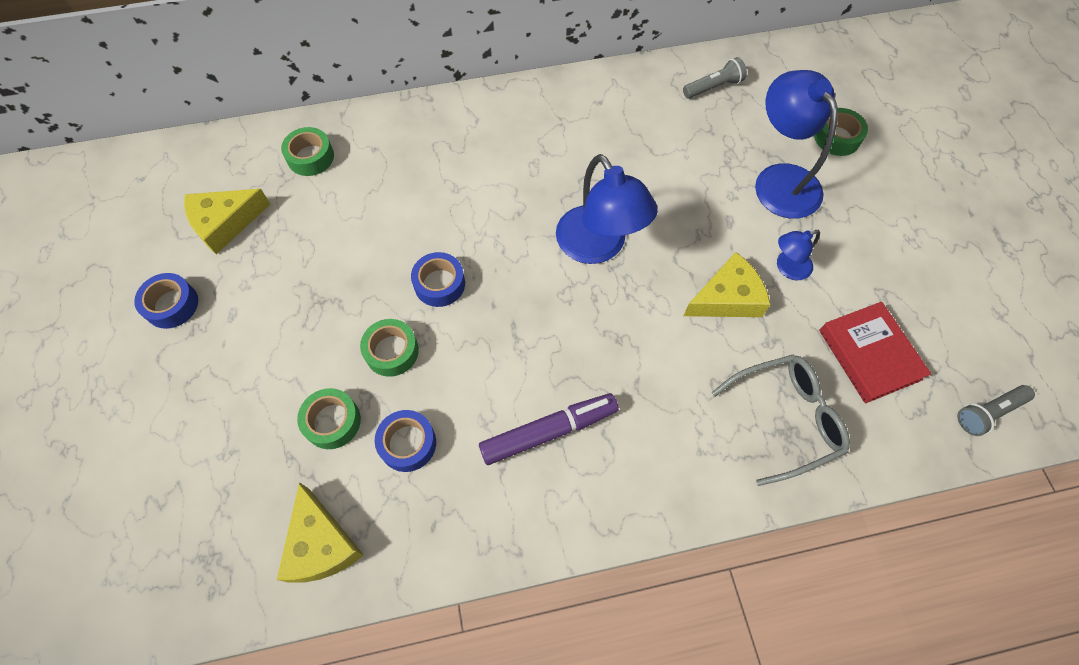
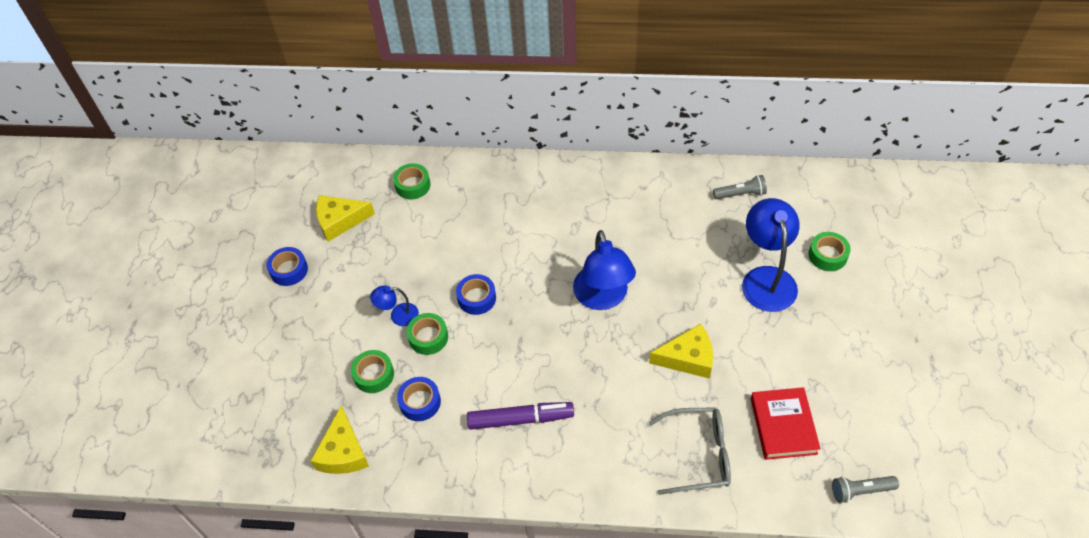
camera: 20 degrees right, 10 degrees down
(787, 268) = (744, 347): blue lamp -> blue lamp (398, 315)

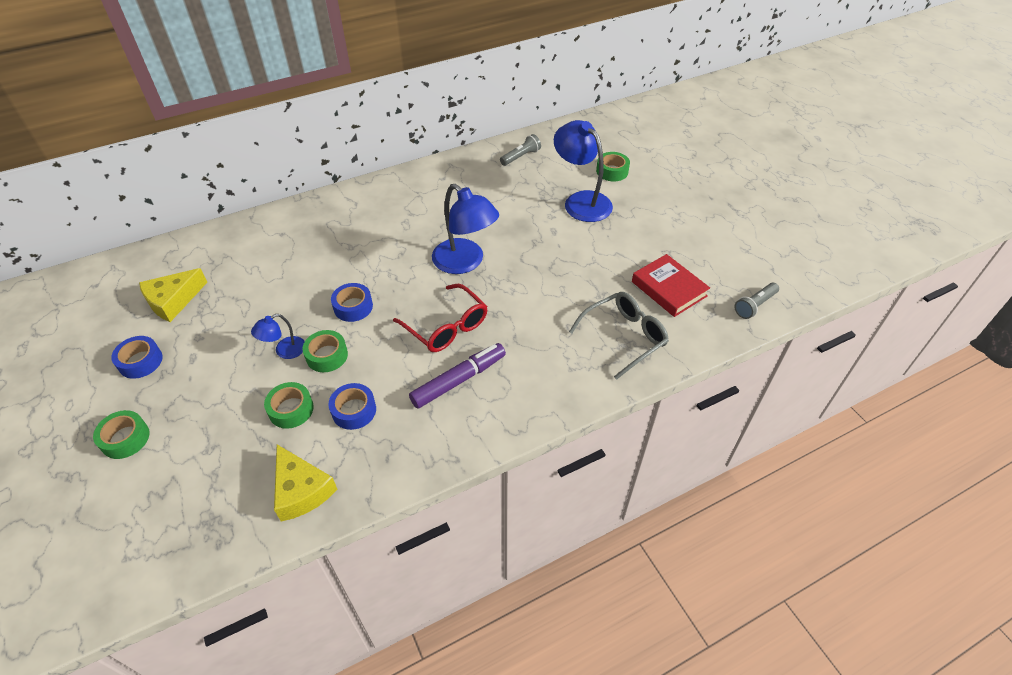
camera: 35 degrees left, 5 degrees down
(412, 185) = (232, 247): green tape -> green tape (125, 439)
(543, 360) = (447, 327): none -> red glasses
(688, 358) = (564, 275): yellow cheese -> none

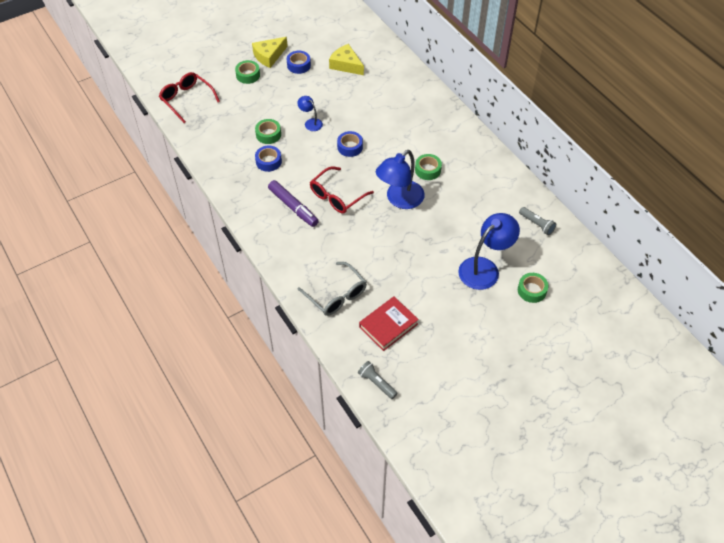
camera: 85 degrees right, 5 degrees up
(141, 549) = (186, 99): none -> red glasses
(301, 490) = (217, 149): yellow cheese -> yellow cheese (269, 56)
(327, 355) = (308, 142): green tape -> green tape (427, 170)

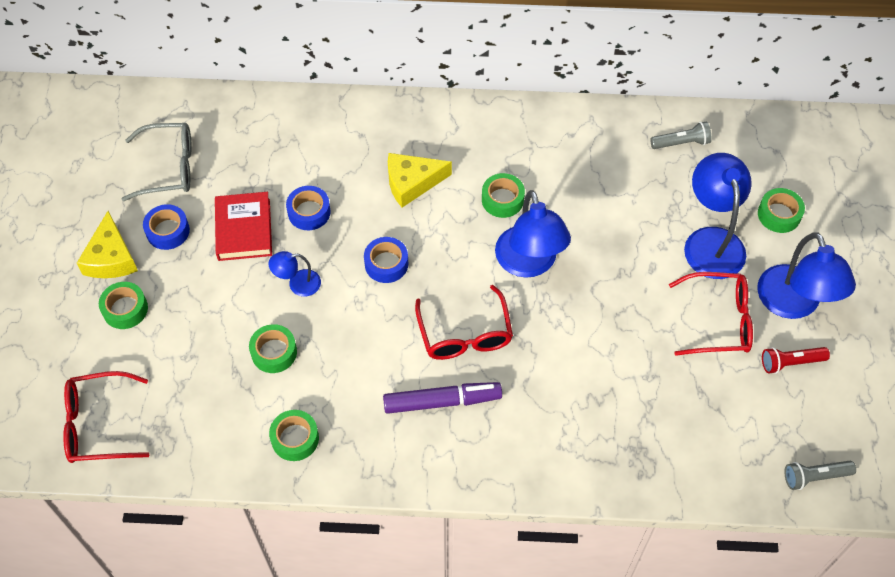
camera: 55 degrees left, 5 degrees up
(231, 166) = (295, 438): none -> green tape
(268, 161) = (328, 383): blue tape -> blue tape (309, 212)
(336, 295) = (640, 439): grey glasses -> grey glasses (169, 168)
(346, 65) = (223, 173): yellow cheese -> yellow cheese (412, 183)
(388, 325) = (731, 407): red book -> red book (244, 229)
(437, 295) = (719, 321): none -> red glasses
(439, 340) = (790, 362): none -> red flashlight
(478, 324) = (793, 304): none -> blue lamp

